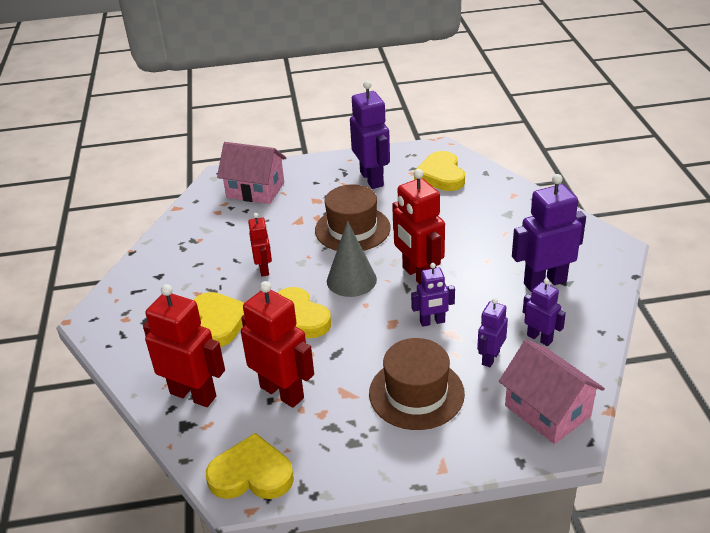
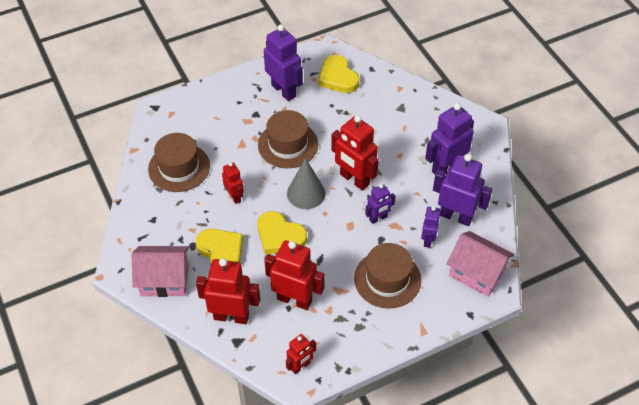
camera: 20 degrees left, 15 degrees up
(216, 231) = (179, 167): none -> brown hat
(251, 474) = (300, 366): yellow heart -> red robot
(255, 190) = (192, 119): pink house -> pink house (164, 280)
(539, 338) = (456, 216): purple robot -> purple robot, size x1.78

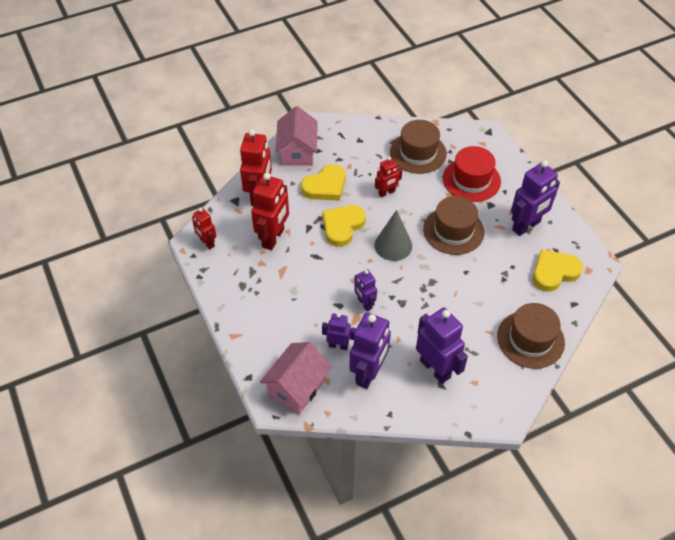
camera: 90 degrees right, 0 degrees up
(222, 126) = (471, 180): none -> red hat
(354, 179) = (412, 284): red robot -> none
(387, 279) = (292, 309): brown hat -> brown hat (530, 339)

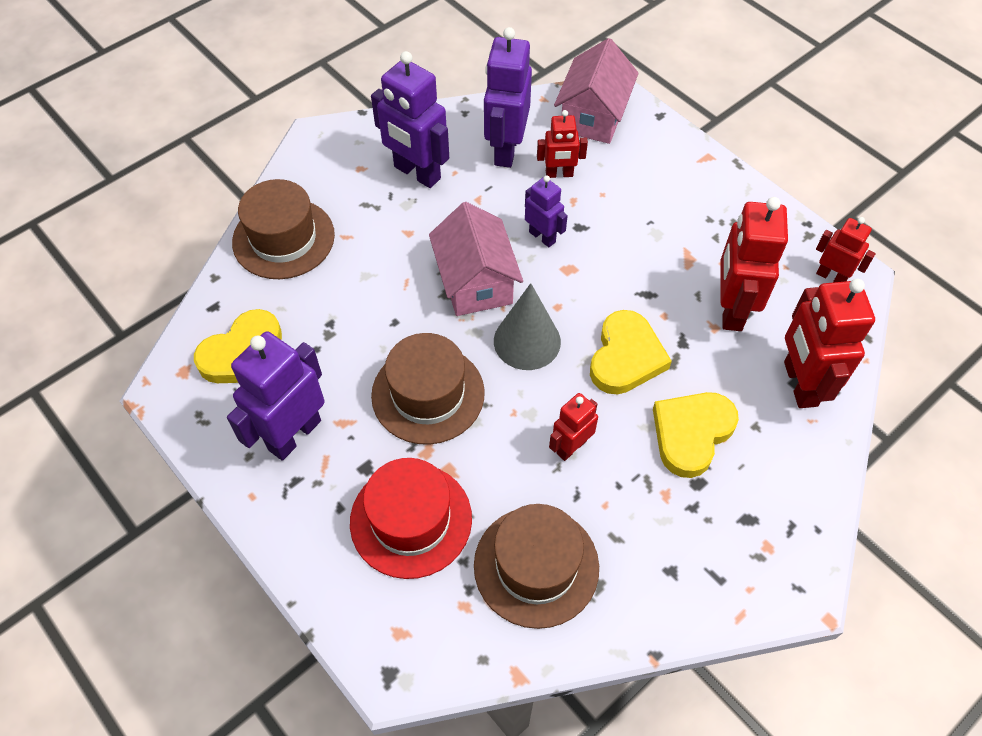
camera: 165 degrees right, 5 degrees up
(297, 151) = (784, 504): pink house -> pink house (476, 282)
(338, 345) = (559, 174): purple robot -> red robot

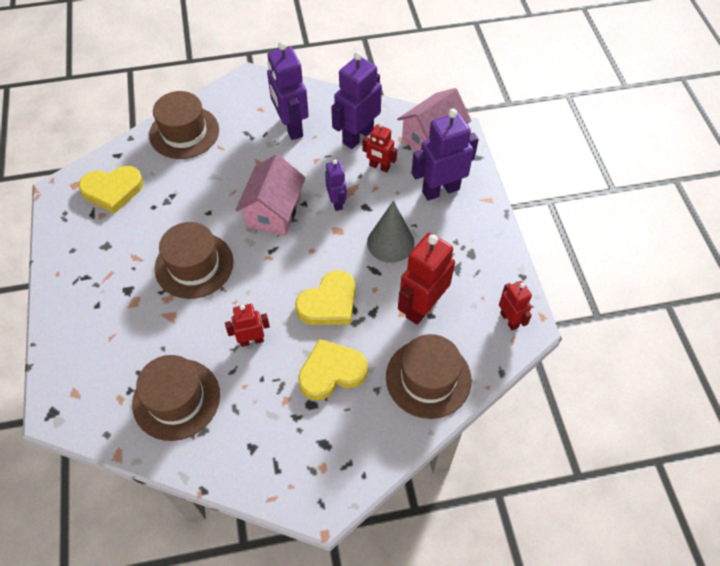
camera: 30 degrees right, 0 degrees up
(294, 434) = (104, 250): purple robot -> purple robot (440, 190)
(411, 520) = (129, 333): red hat -> none
(527, 341) = (276, 262): grey cone -> grey cone (390, 242)
(799, 384) = (428, 378): red robot -> brown hat

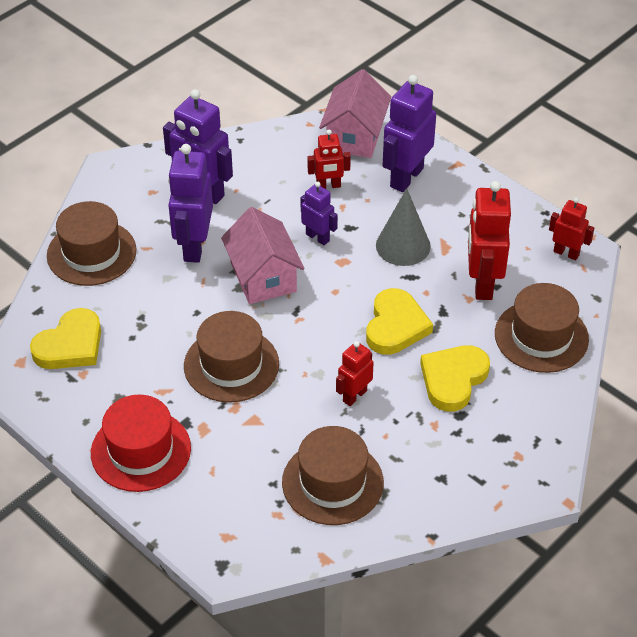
camera: 35 degrees left, 10 degrees down
(83, 293) = (141, 450): none -> red hat
(357, 136) = (279, 168): purple robot -> purple robot (194, 246)

